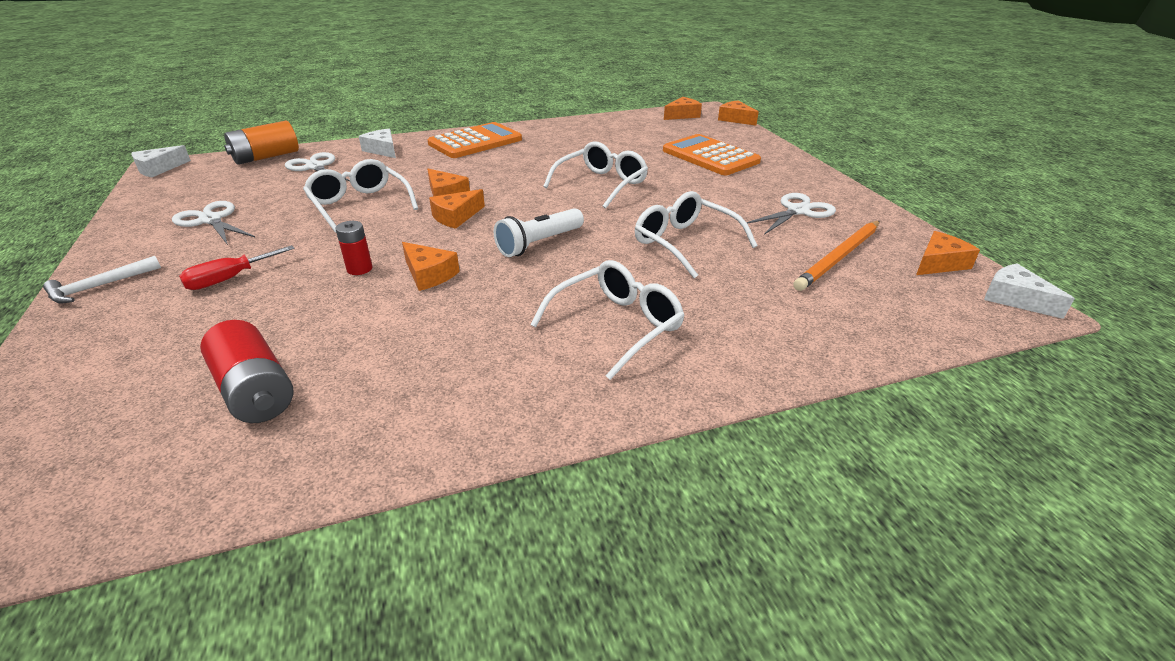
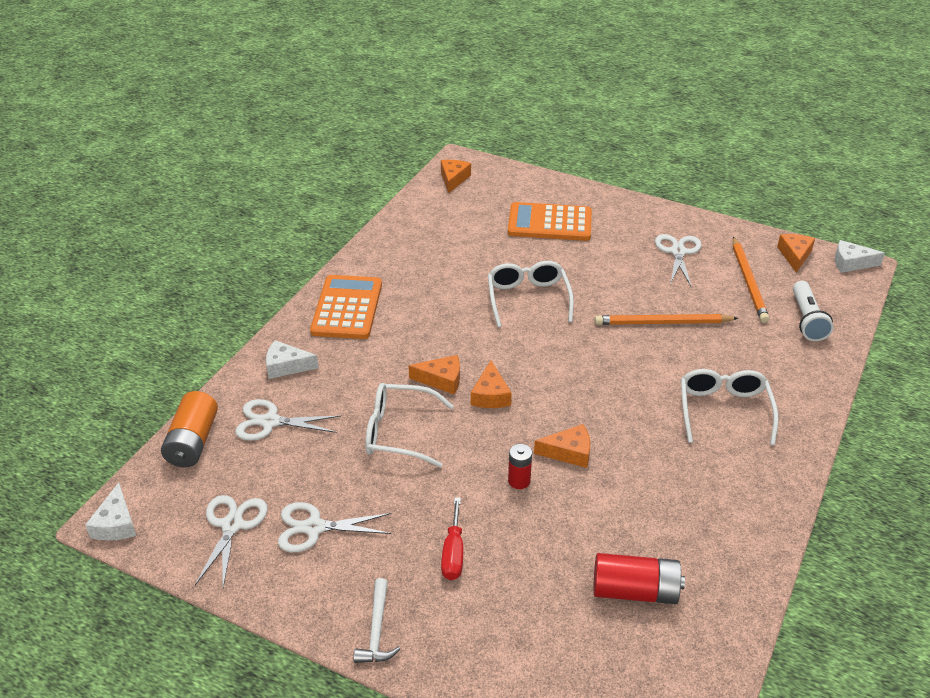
camera: 45 degrees left, 5 degrees up
(188, 196) = (232, 525): none -> white scissors
(539, 243) = (585, 381): white flashlight -> white flashlight (807, 320)
(685, 243) = (662, 323): white glasses -> orange pencil
(735, 119) = (500, 164): orange cheese -> none

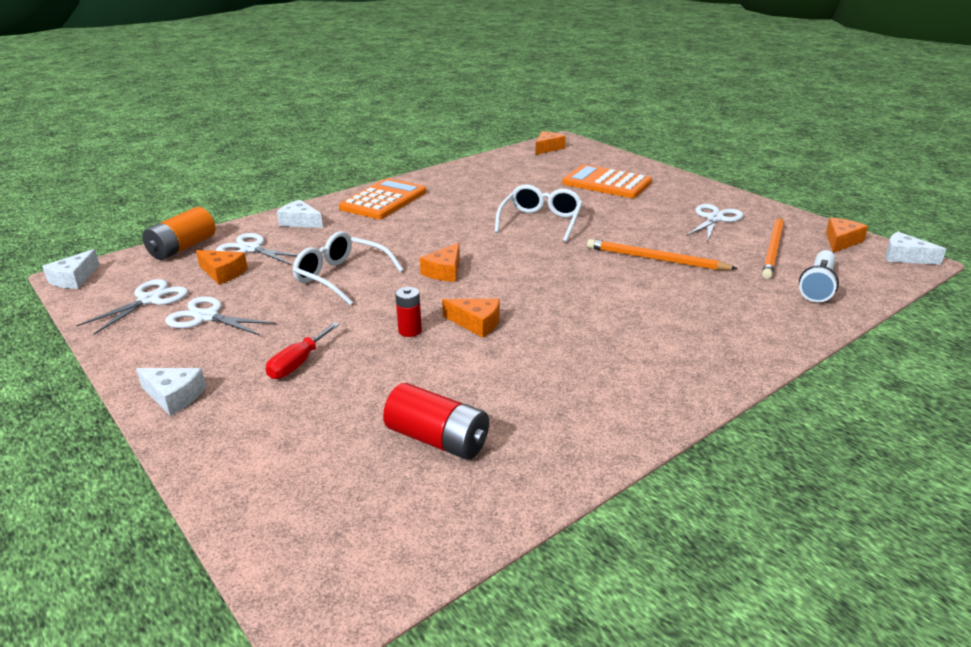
camera: 25 degrees right, 10 degrees down
(377, 630) = (174, 396): white hammer -> white cheese
(441, 380) = (413, 254): orange cheese -> orange cheese (223, 273)
(724, 411) = (664, 331): white glasses -> none

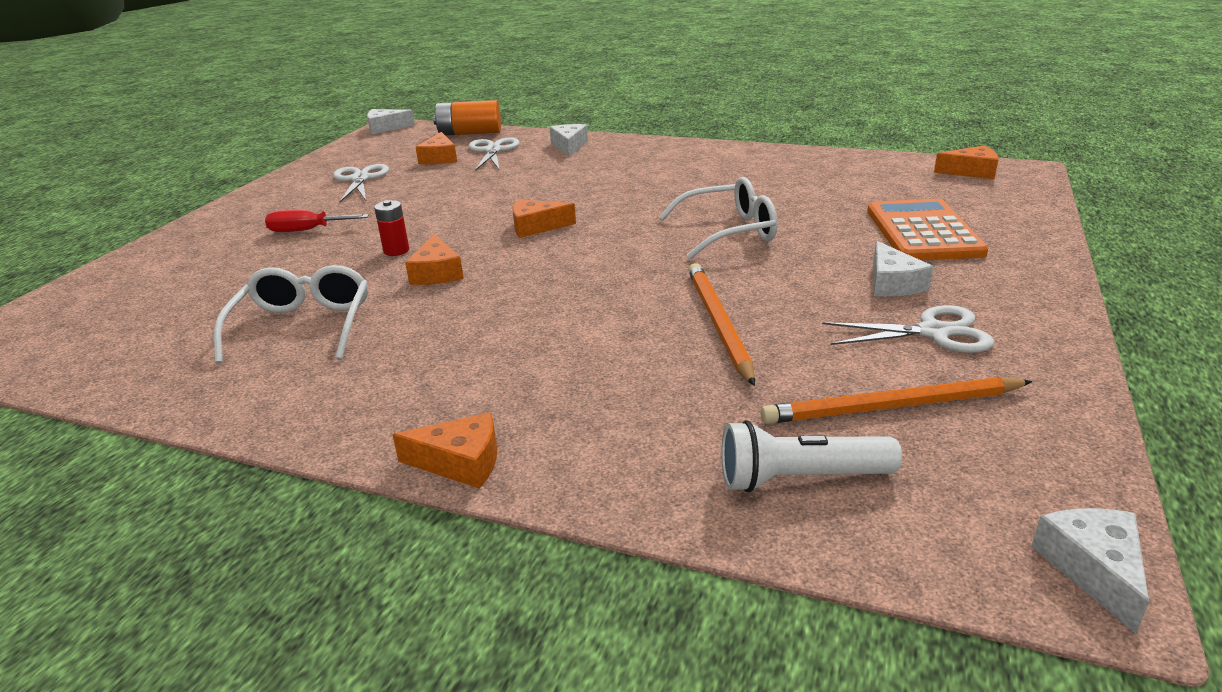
camera: 60 degrees right, 0 degrees up
(149, 300) = (373, 156): white scissors -> none
(174, 396) = (234, 211): white cheese -> white cheese (892, 283)
(342, 277) = (476, 194): white glasses -> white glasses (303, 327)
(384, 200) = (667, 155): orange calculator -> none
(437, 440) = (206, 320): red battery -> none
(841, 241) = (1044, 471): orange cheese -> orange cheese (461, 462)

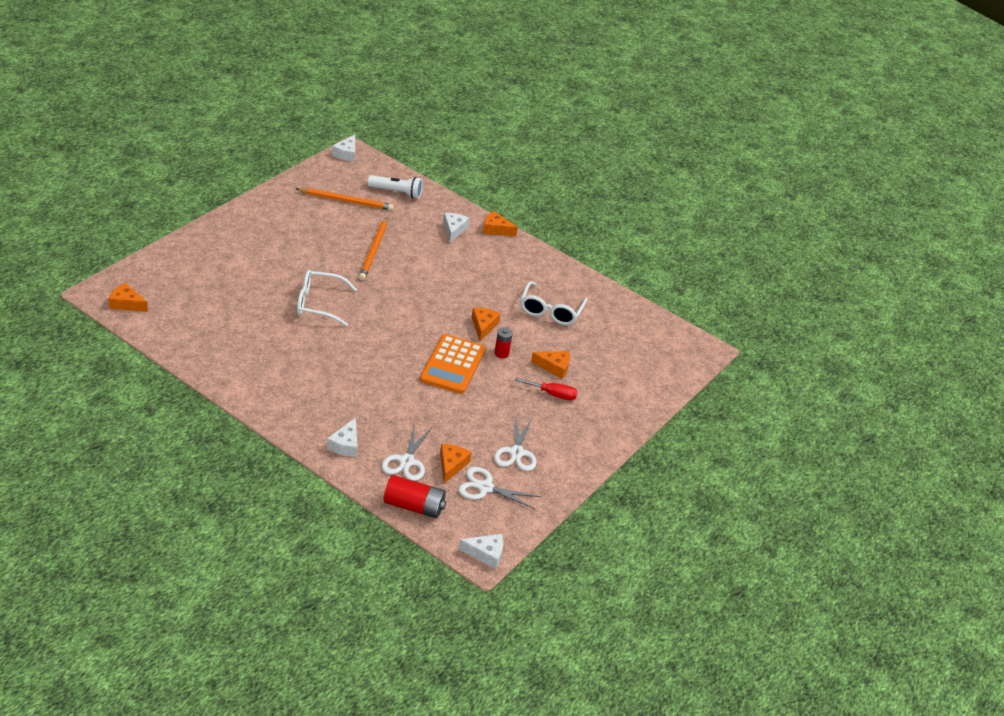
camera: 170 degrees left, 10 degrees up
(470, 133) = (414, 506): orange battery -> red battery
(536, 227) = (417, 347): orange cheese -> orange cheese (554, 367)
(892, 283) = (281, 245): white cheese -> white cheese (454, 230)
(923, 232) = (225, 268): orange calculator -> orange calculator (452, 365)
(934, 332) = (297, 219): white scissors -> white scissors (485, 487)

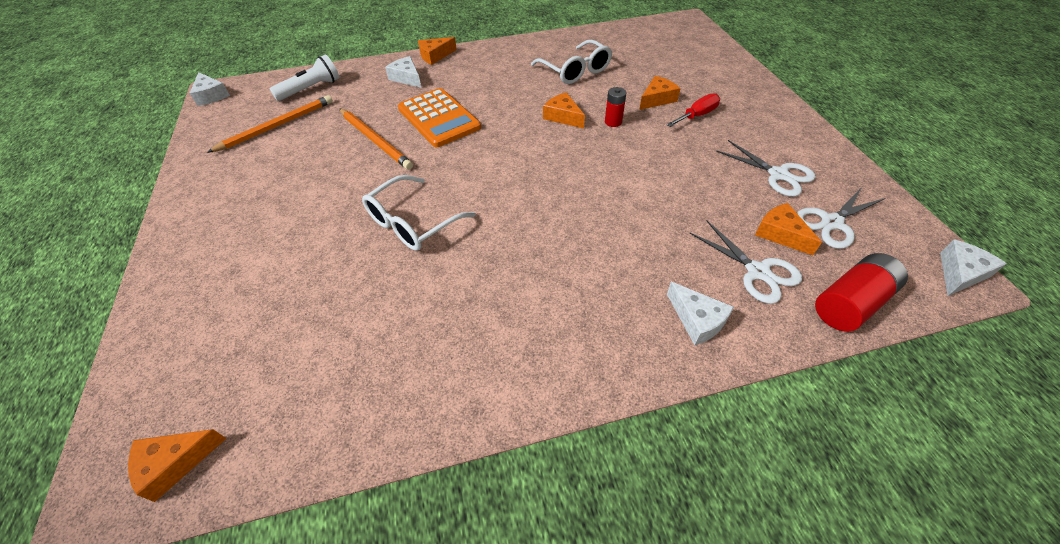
camera: 45 degrees left, 10 degrees up
(452, 365) = (606, 161): orange calculator -> orange calculator (439, 118)

